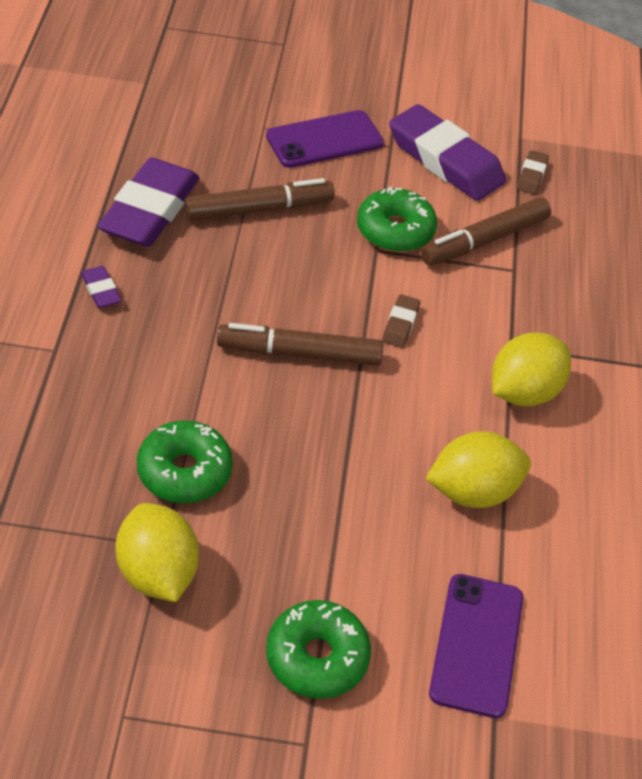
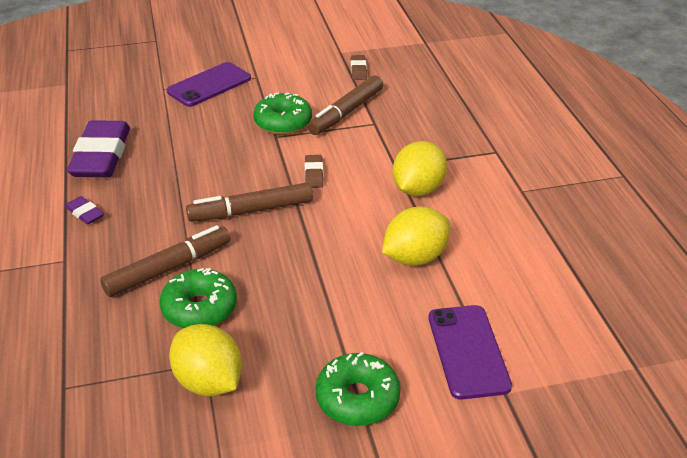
camera: 15 degrees left, 10 degrees down
(259, 209) = (181, 135): brown marker -> brown marker (168, 268)
(445, 160) = (297, 76): purple eraser -> none

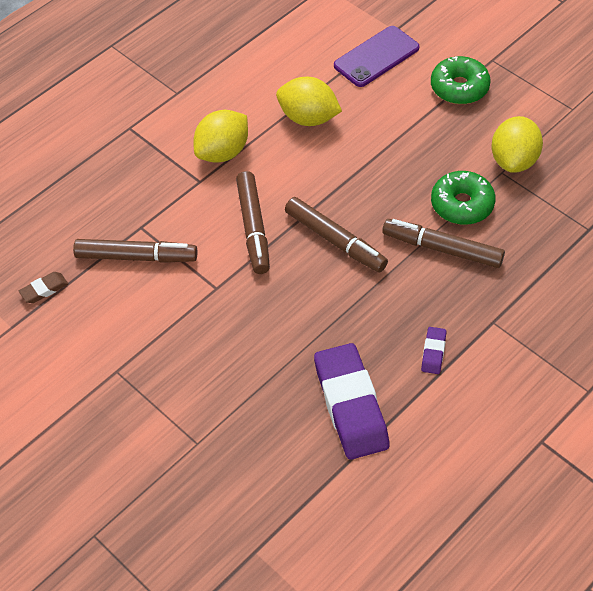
camera: 120 degrees left, 15 degrees up
(101, 156) = (351, 405): purple eraser -> purple eraser turned 75 degrees counterclockwise
(209, 85) = (161, 403): purple phone -> none
(283, 122) = (188, 296): green donut -> none
(314, 174) = (253, 228): brown eraser -> brown marker
(418, 189) = (223, 152): yellow lemon -> yellow lemon turned 45 degrees counterclockwise

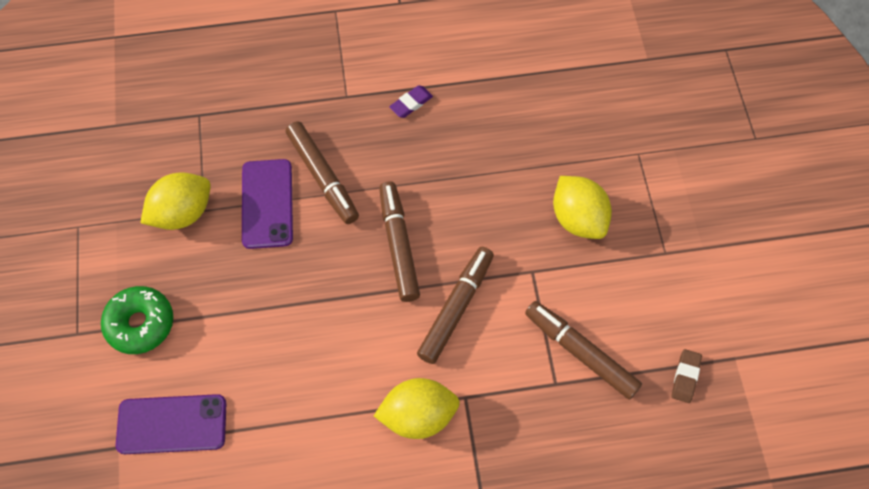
camera: 145 degrees left, 10 degrees up
(44, 290) = (685, 377): brown eraser -> brown eraser turned 75 degrees counterclockwise
(308, 118) = (305, 396): yellow lemon -> yellow lemon (578, 219)
(351, 405) = (504, 107): purple eraser -> none
(462, 205) = (267, 204): green donut -> purple phone

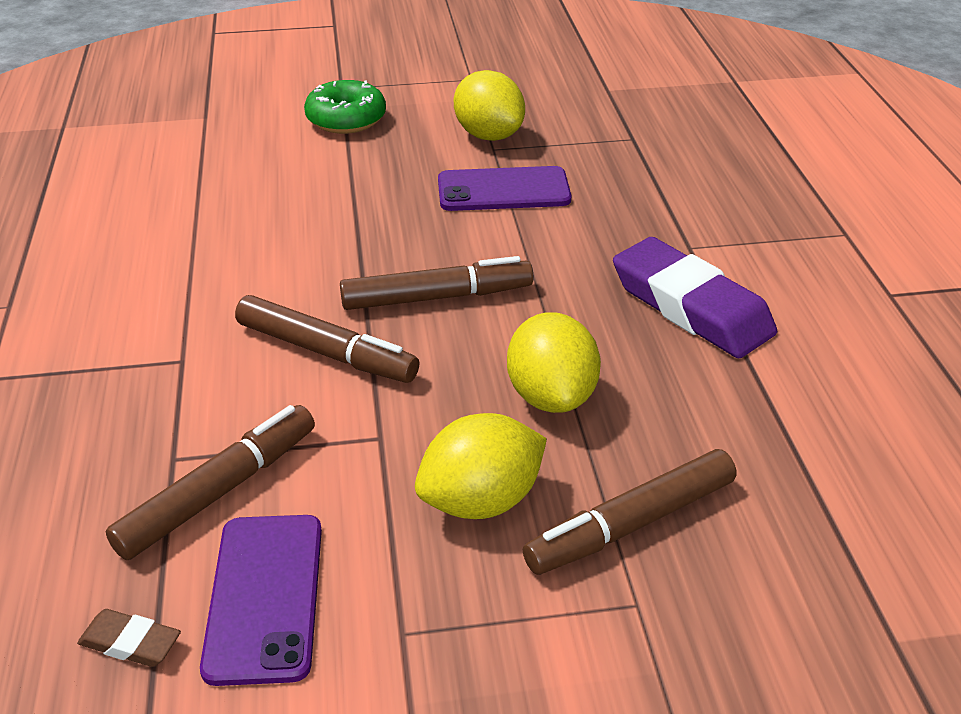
camera: 90 degrees right, 25 degrees down
(172, 424) = (220, 144): purple phone -> purple phone (265, 597)
(323, 177) = (548, 230): brown marker -> brown marker (631, 524)
(411, 103) = (691, 307): purple eraser -> purple eraser, size x2.31
(418, 416) = (168, 316): yellow lemon -> yellow lemon (551, 396)

